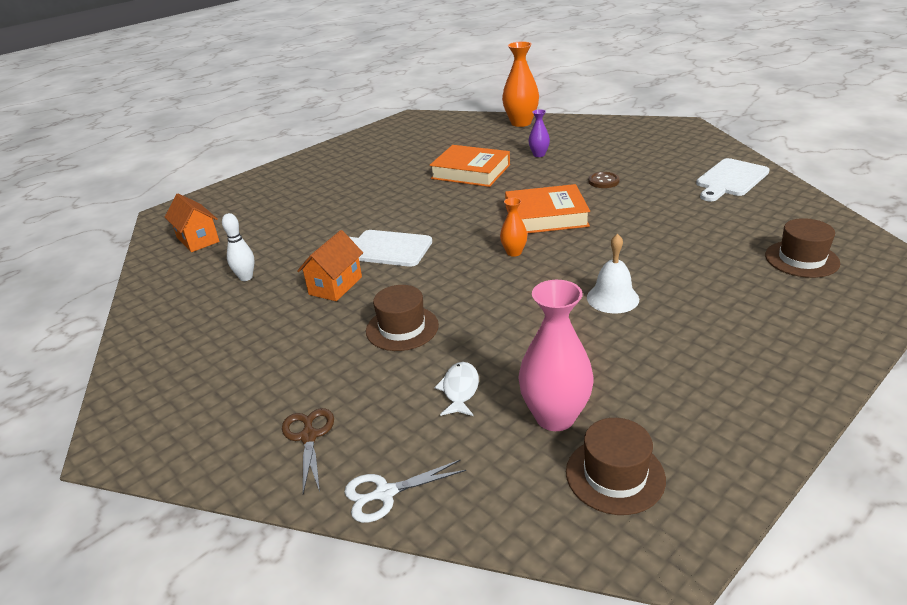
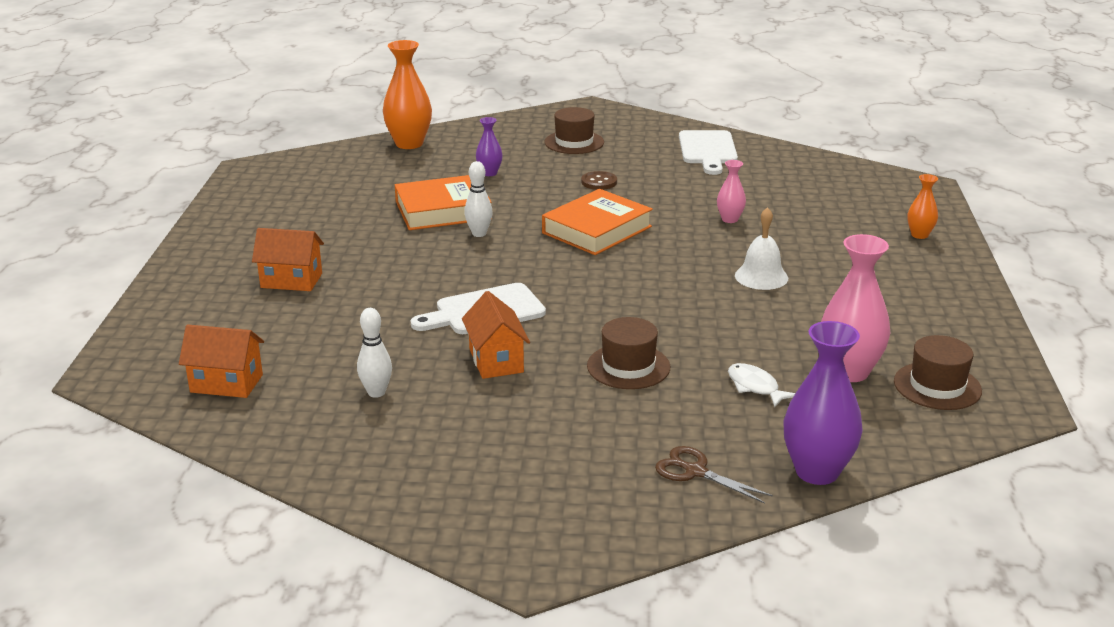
camera: 45 degrees left, 5 degrees down
(323, 190) = (291, 280): none -> orange house
(385, 493) = (817, 472): white scissors -> purple vase
(466, 194) = (479, 234): none -> white bowling pin
(514, 252) = (620, 270): orange vase -> orange vase (919, 235)
(661, 241) = (730, 219): none -> pink vase
(801, 259) = (849, 200): brown hat -> brown hat (574, 142)

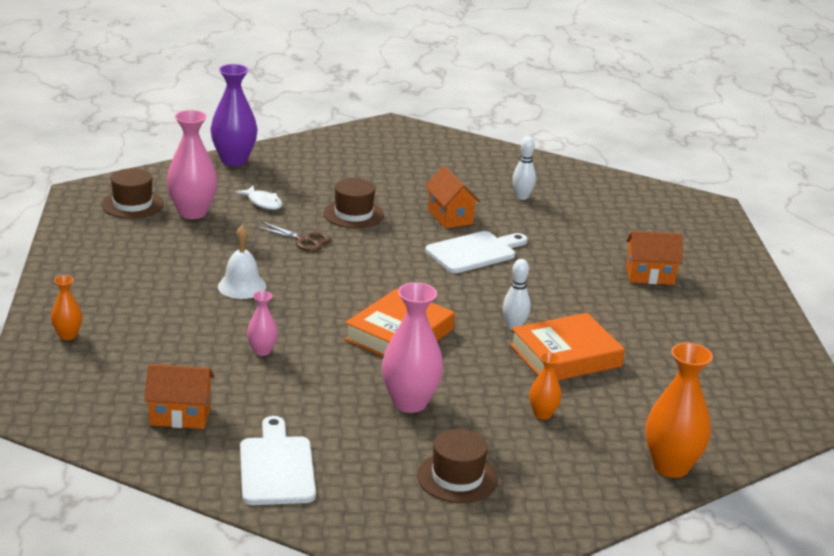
camera: 170 degrees right, 0 degrees up
(226, 383) = (626, 201): orange house -> orange house (180, 415)
(489, 173) = (542, 414): purple vase -> orange vase
(599, 182) = (410, 402): brown button -> pink vase
(695, 472) = (307, 160): brown scissors -> brown scissors (303, 240)

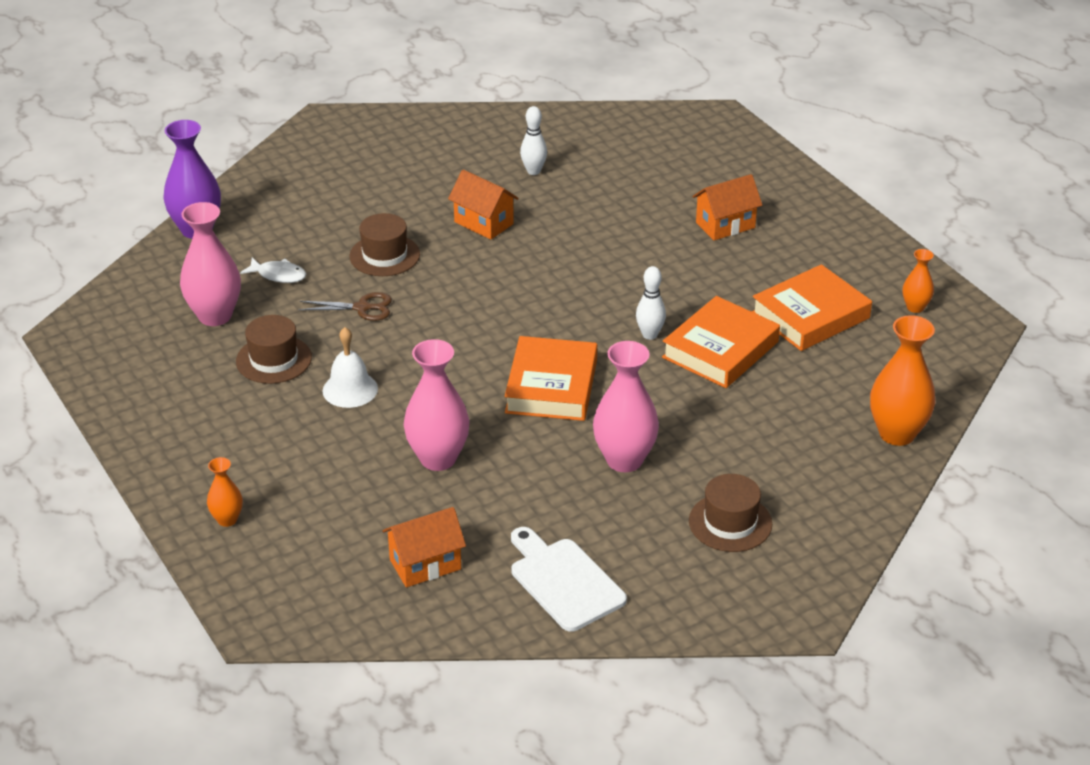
camera: 25 degrees left, 10 degrees up
(132, 204) = (140, 329): brown hat -> brown hat (274, 359)
(262, 351) = (438, 458): pink vase -> pink vase, size x1.90
(474, 252) = (542, 258): white cutting board -> none
(542, 414) = (750, 423): orange vase -> orange vase (915, 307)
(668, 358) = (810, 315): none -> orange book

